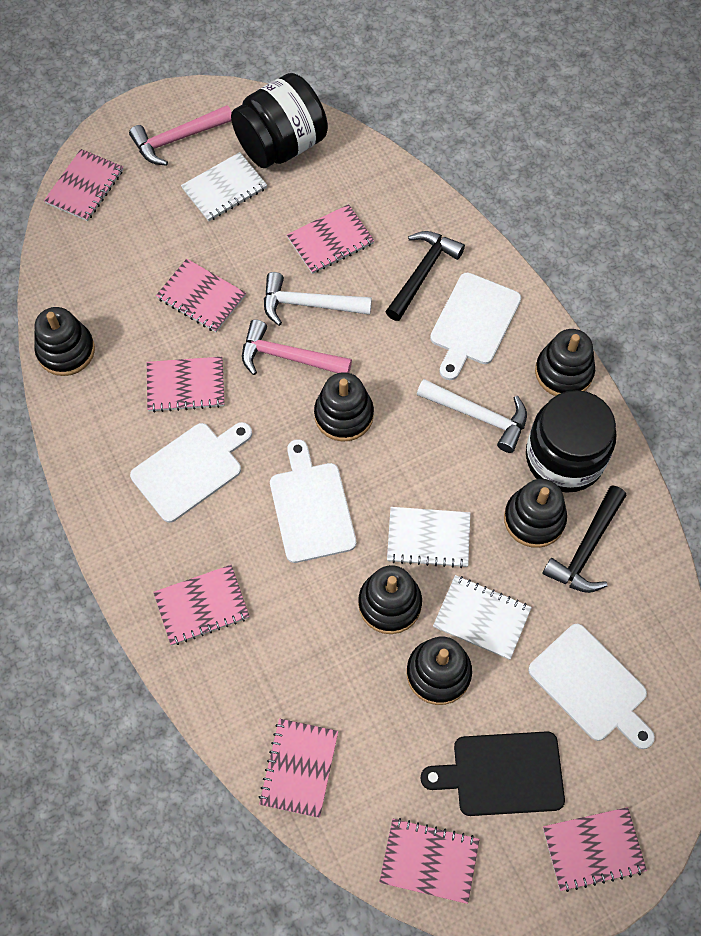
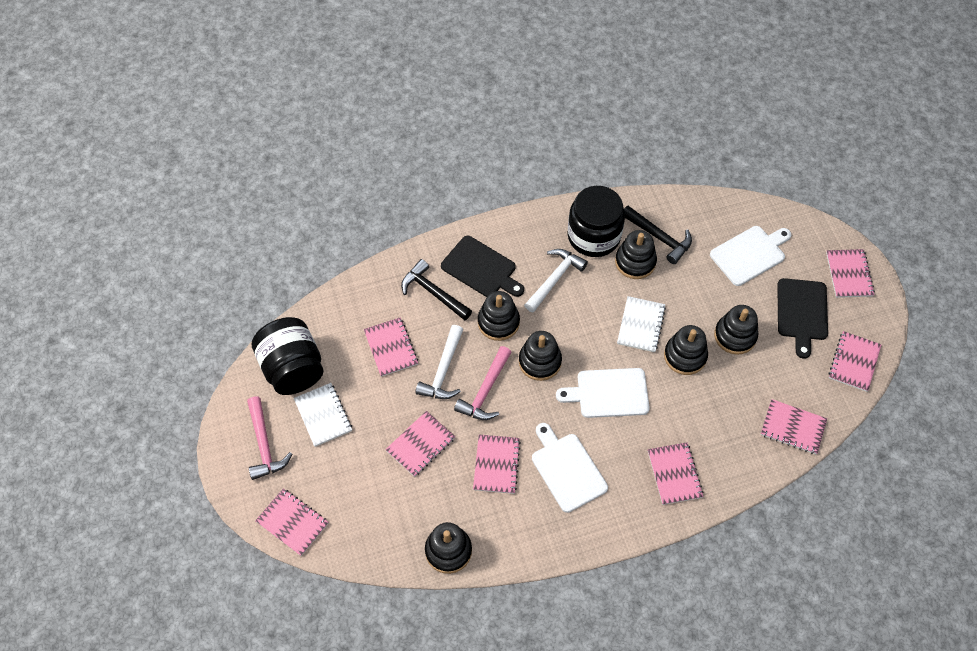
camera: 80 degrees left, 5 degrees down
(473, 322) = (481, 268): white cutting board -> black cutting board
(481, 618) = (700, 304): white notebook -> none
(563, 372) = (530, 223): black stacking toy -> black stacking toy (498, 322)

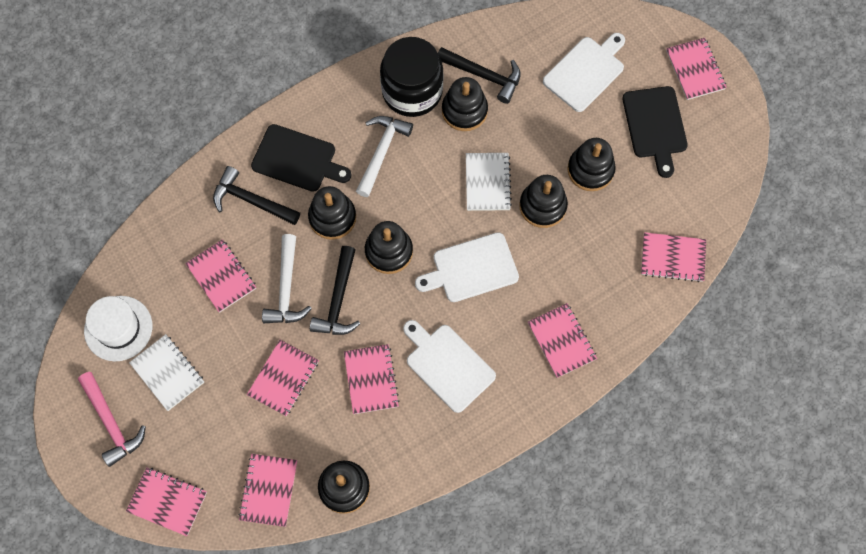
camera: 15 degrees left, 10 degrees up
(292, 369) = (118, 328): black jar -> white hat
(485, 391) = (338, 300): pink hammer -> black hammer
(854, 362) = (720, 169): pink notebook -> pink notebook (269, 490)

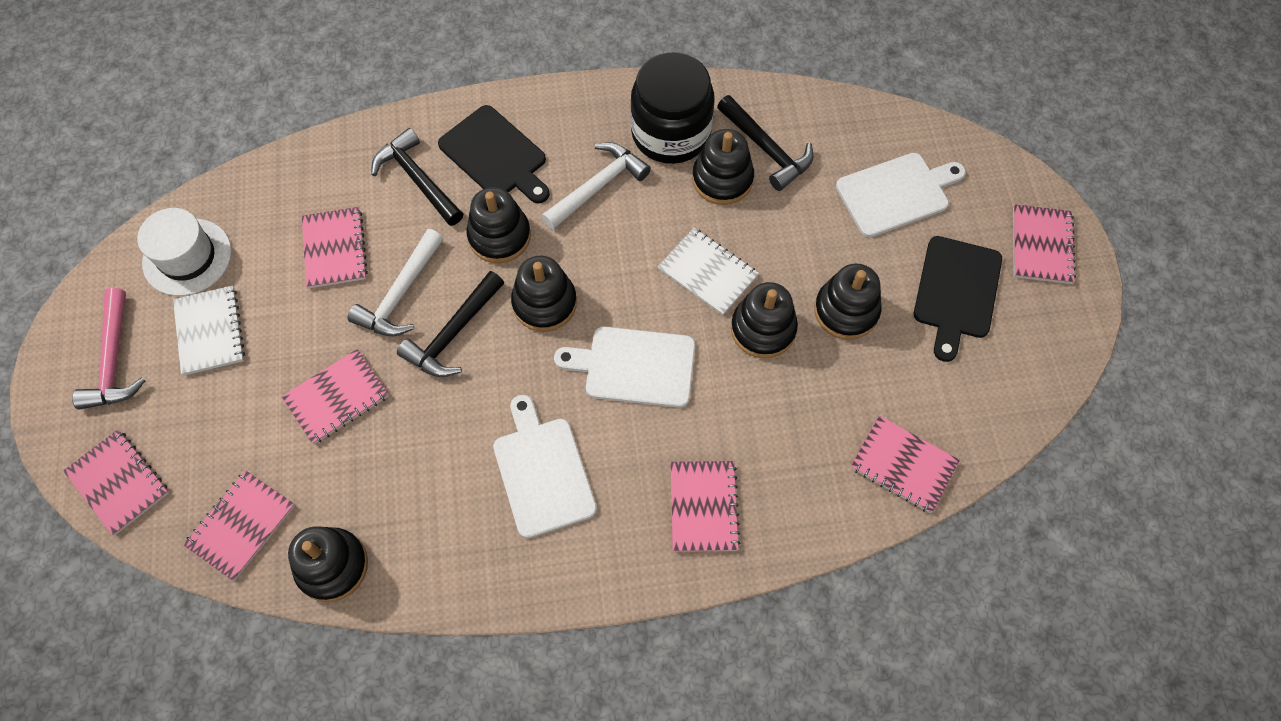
camera: 25 degrees right, 5 degrees down
(371, 379) = (439, 447): pink notebook -> none
(487, 182) = (708, 273): white notebook -> white notebook turned 75 degrees counterclockwise

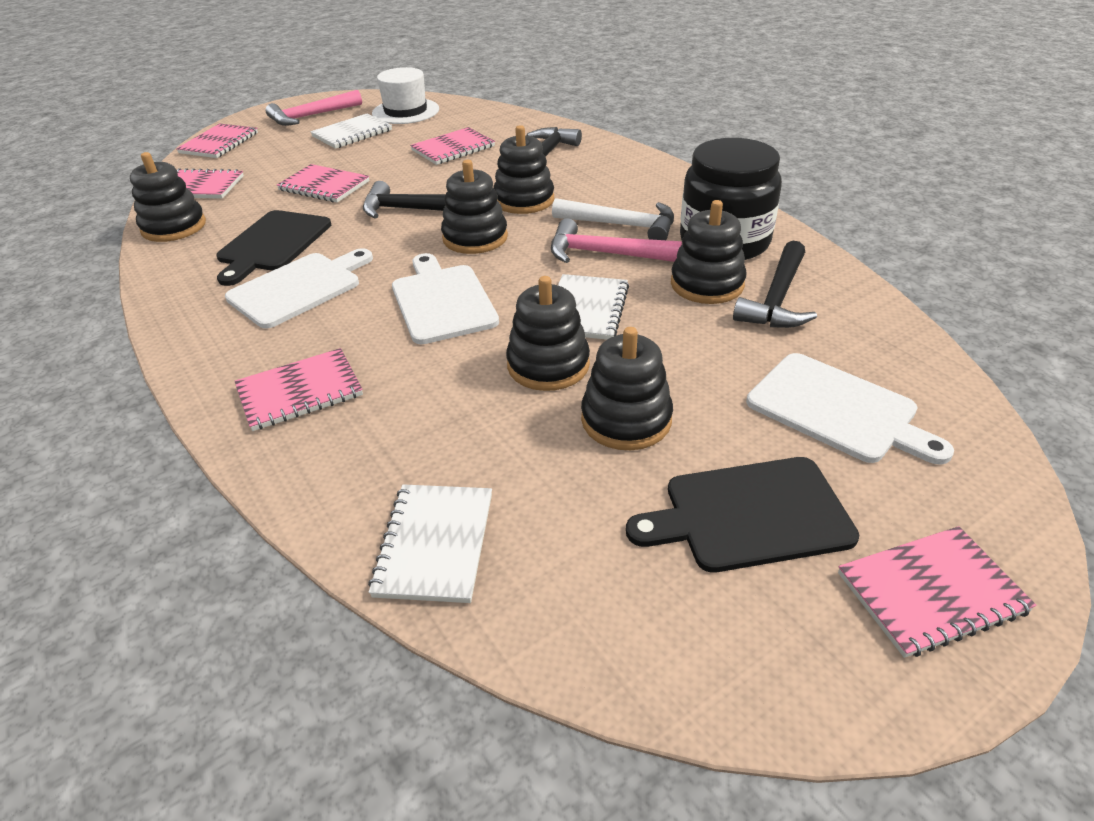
camera: 65 degrees right, 25 degrees down
(400, 294) = (433, 180): white hammer -> none
(495, 155) = (600, 176): black cutting board -> black cutting board (272, 244)
(635, 221) = (604, 254): none -> pink hammer
(903, 465) = (435, 544): pink notebook -> white notebook

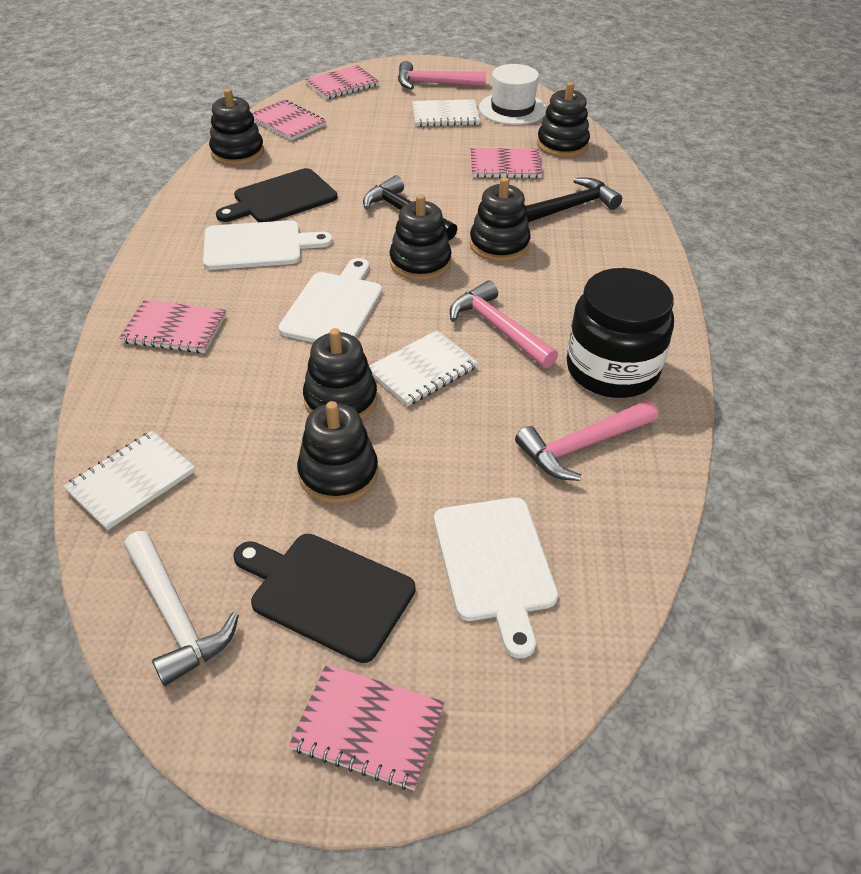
camera: 35 degrees right, 5 degrees up
(324, 186) = (369, 160): pink notebook -> none
(622, 225) = (547, 309): white hammer -> white hammer (176, 616)
(707, 284) = (542, 400): black stacking toy -> black stacking toy (562, 145)
(777, 299) = (582, 446): black hammer -> pink hammer

